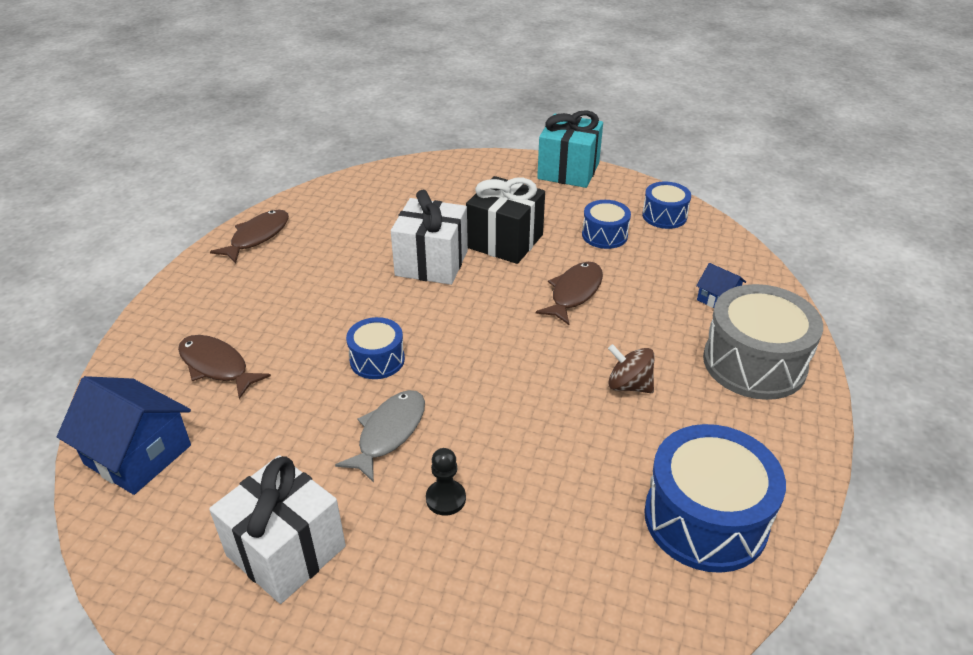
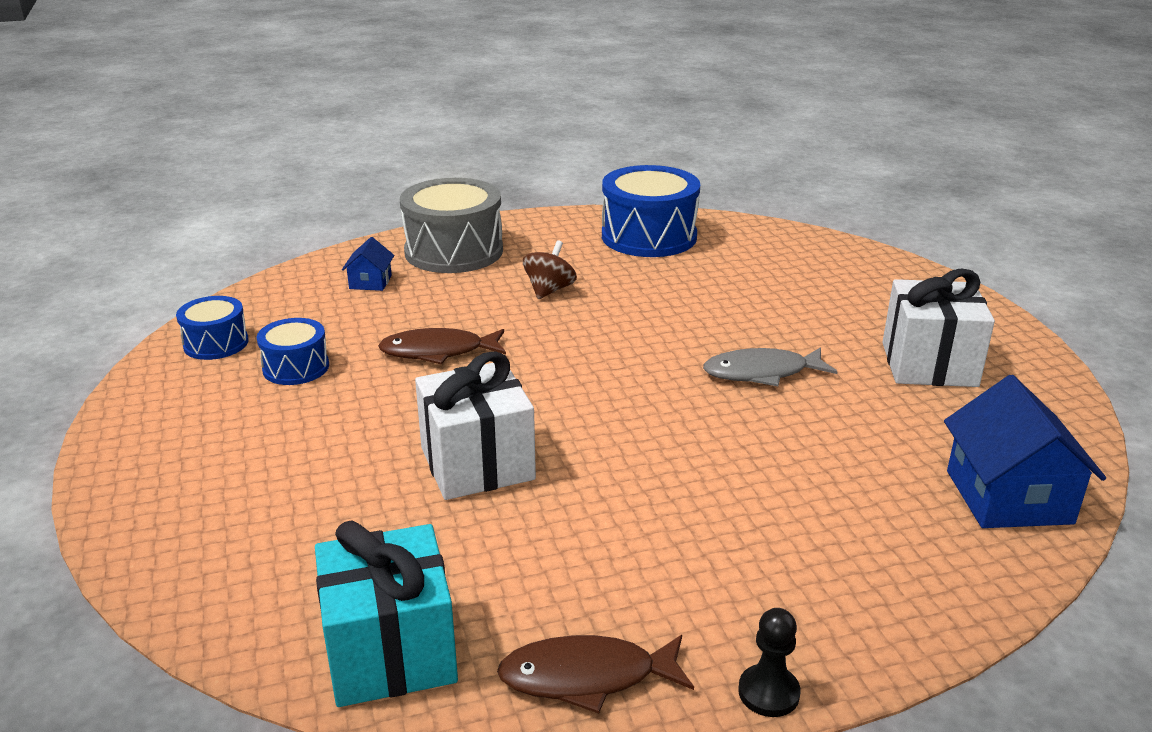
camera: 125 degrees left, 10 degrees down
(217, 366) = (851, 525): brown fish -> none
(377, 360) = (688, 422): blue drum -> none
(446, 499) = (779, 322): black pawn -> black pawn (768, 693)
(505, 241) = (372, 429): black gift -> none
(568, 171) = (124, 445): turquoise gift -> turquoise gift (390, 652)
(629, 385) = (549, 290): brown spinning top -> brown spinning top turned 150 degrees counterclockwise

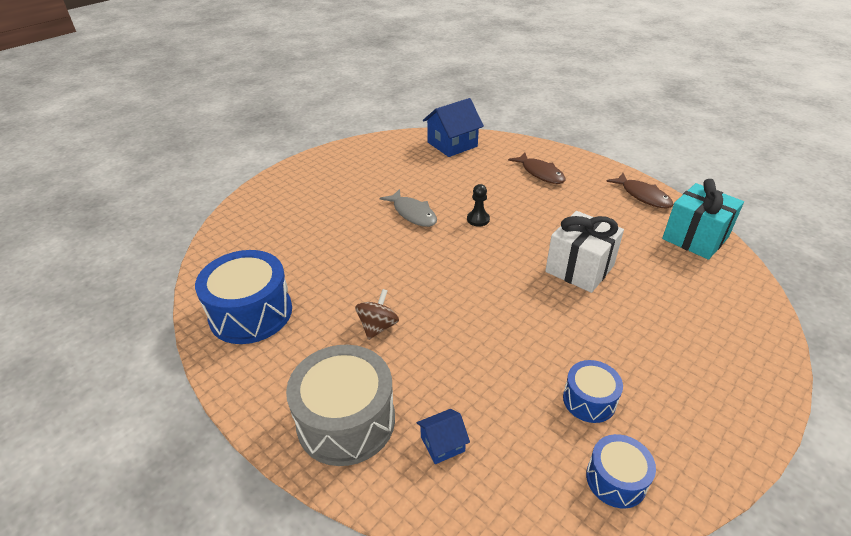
camera: 120 degrees left, 10 degrees up
(438, 351) = (502, 338): brown fish -> brown fish (540, 173)
(549, 290) = (378, 326): brown spinning top -> brown spinning top turned 120 degrees clockwise
(768, 693) = (602, 165): black pawn -> black pawn (478, 219)
(929, 364) = (363, 173): white gift -> none

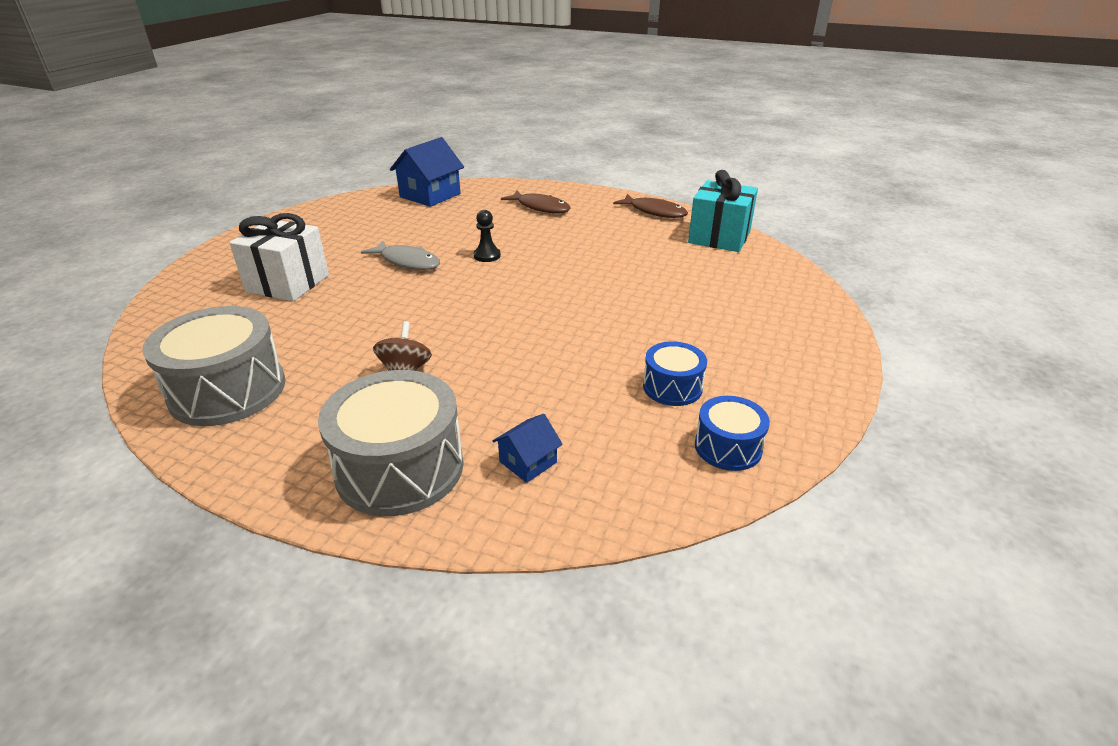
camera: 20 degrees left, 5 degrees down
(251, 313) = (228, 390): blue drum -> grey drum
(579, 269) = (615, 280): white gift -> white gift (288, 283)

